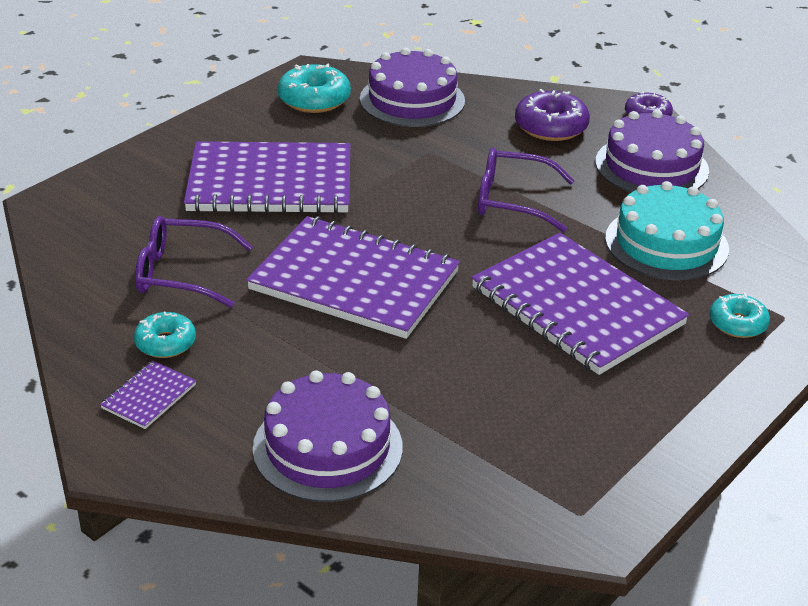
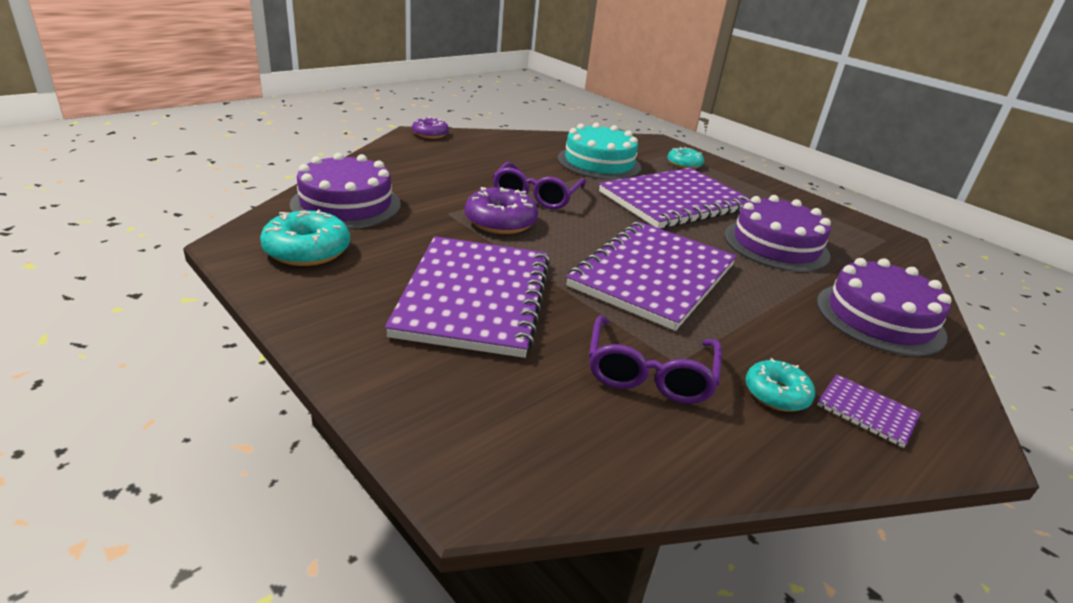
camera: 85 degrees left, 5 degrees down
(551, 127) = (429, 163): purple donut -> purple donut (500, 222)
(651, 166) = (501, 147): purple cake -> purple cake (776, 245)

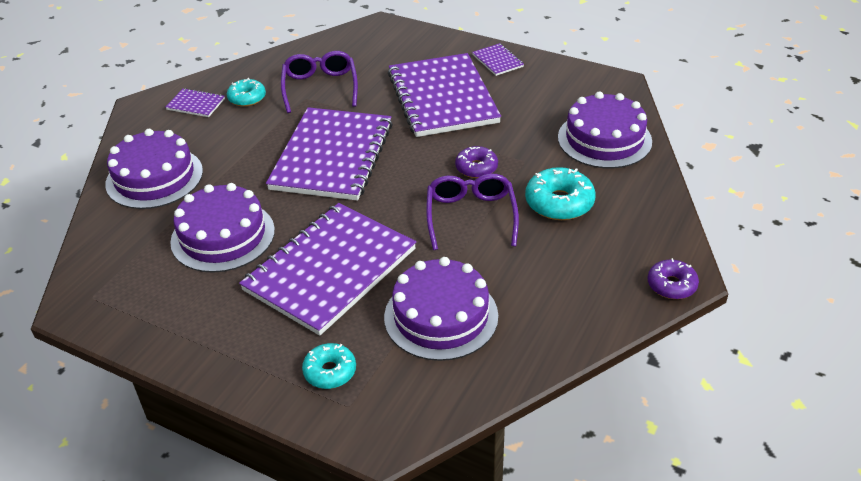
camera: 165 degrees right, 10 degrees up
(307, 250) = (572, 93): turquoise donut -> turquoise donut (559, 203)
(341, 323) = (497, 61): none -> purple notebook
(500, 222) = (476, 168): purple donut -> purple donut, size x0.65
(599, 163) = (441, 316): turquoise cake -> purple cake

